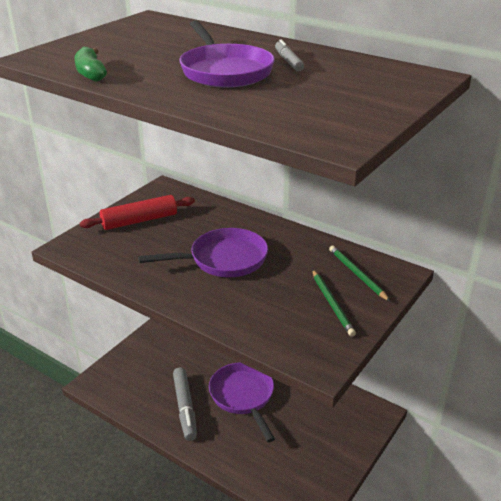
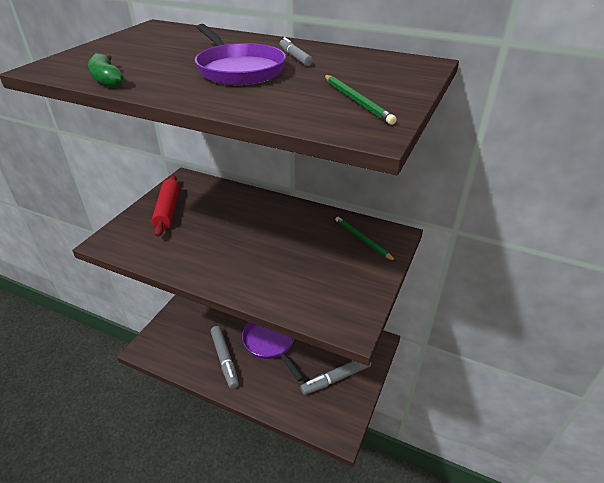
camera: 10 degrees left, 5 degrees up
(139, 220) = (167, 210): red rolling pin -> red rolling pin turned 60 degrees counterclockwise
(223, 259) = (248, 239): purple pan -> none
(315, 448) = (336, 379): none -> grey marker
(332, 304) = (348, 269): green pencil -> green pencil (356, 101)

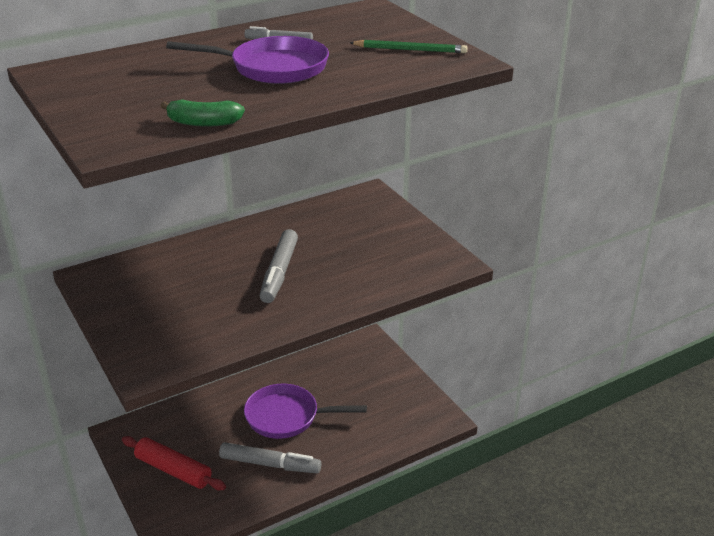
camera: 55 degrees left, 5 degrees down
(167, 210) = (141, 307): red rolling pin -> red rolling pin (173, 470)
(336, 379) = (382, 391): grey marker -> grey marker (279, 272)
(362, 240) = (355, 211): green pencil -> none

